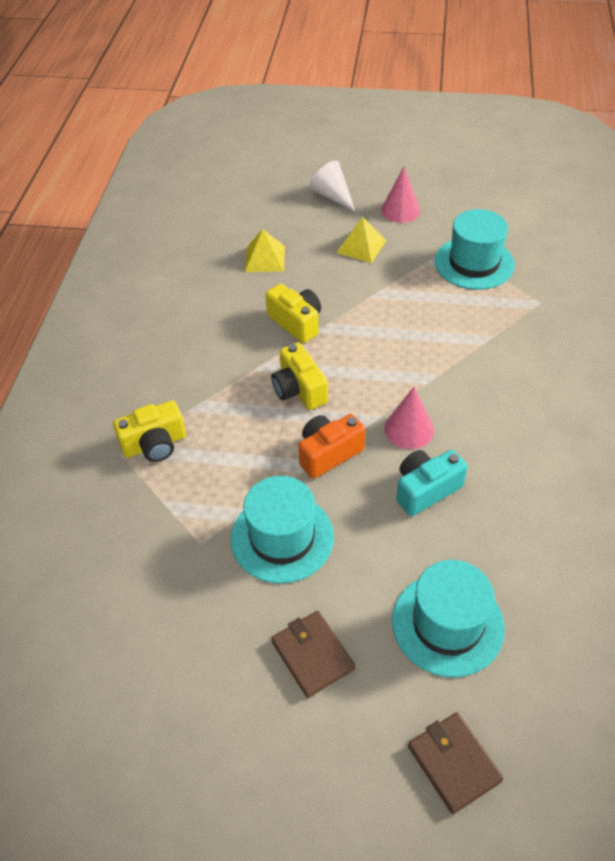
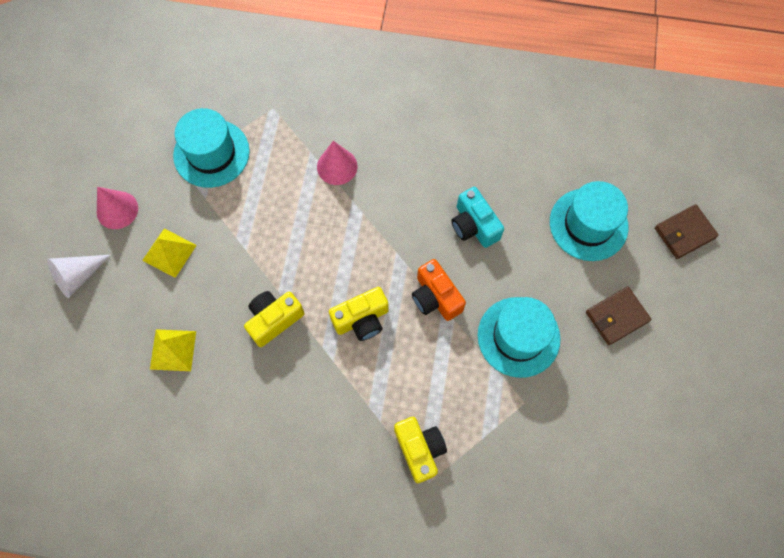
camera: 90 degrees left, 20 degrees up
(409, 429) = (412, 231): pink cone -> pink cone (337, 166)

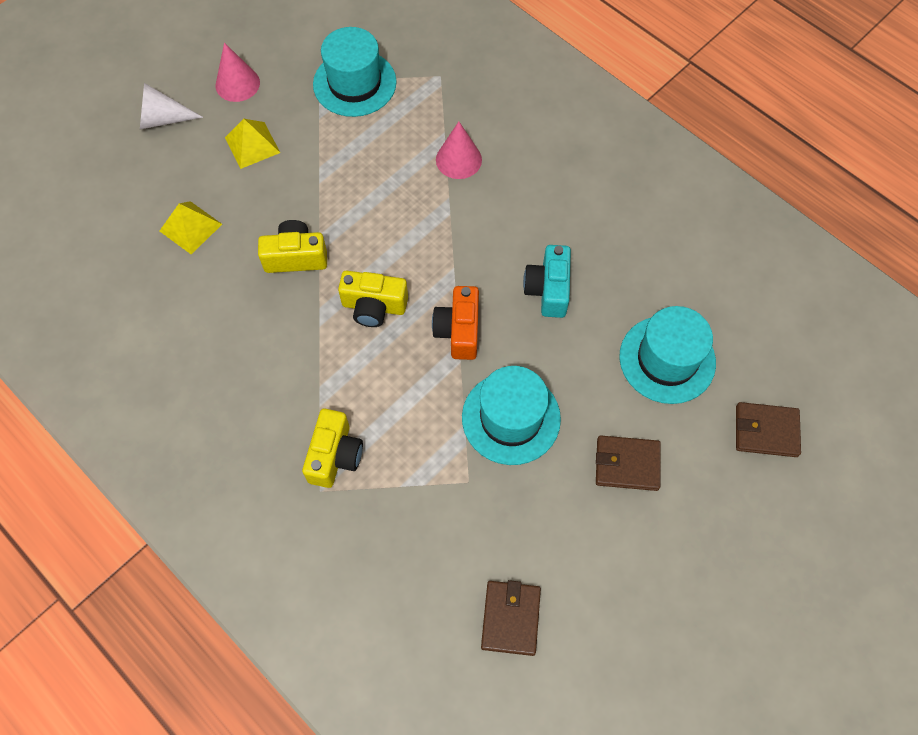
camera: 35 degrees right, 5 degrees down
(622, 477) = (510, 618): none -> brown wallet

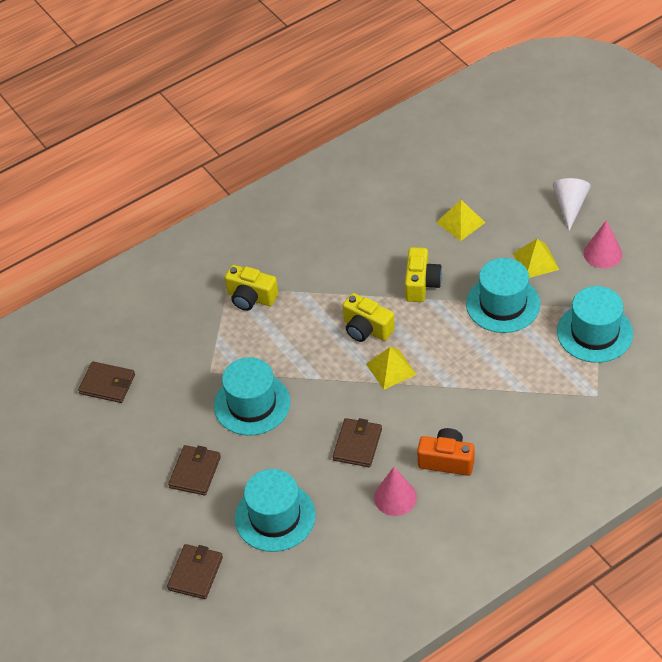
camera: 105 degrees right, 15 degrees down
(321, 170) = (503, 304): none -> turquoise hat
(374, 306) = (366, 329): yellow camera -> yellow camera turned 75 degrees counterclockwise
(432, 271) = (391, 369): none -> yellow pyramid
(458, 159) = (500, 399): pink cone -> pink cone (395, 497)
(458, 331) = (333, 380): orange camera -> orange camera (446, 460)
(548, 289) = (357, 444): turquoise camera -> brown wallet

